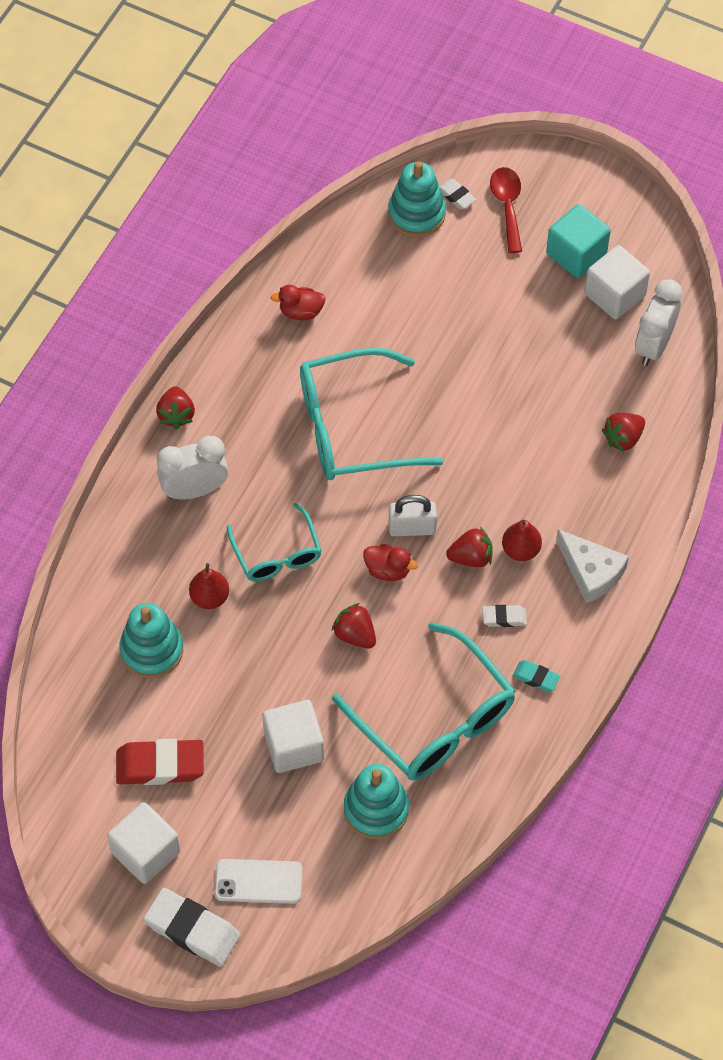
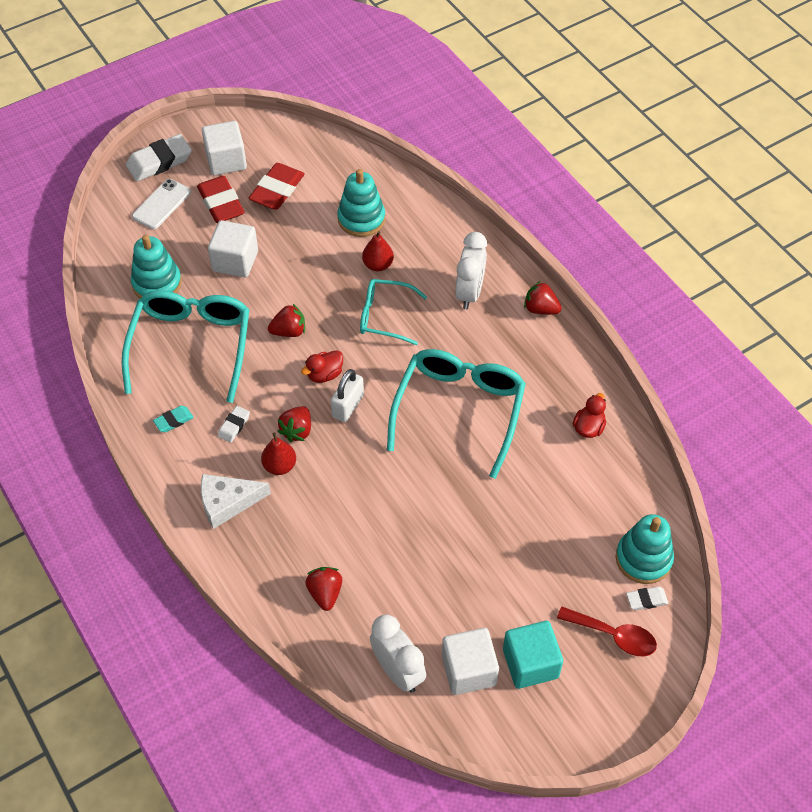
camera: 120 degrees right, 5 degrees down
(217, 815) = (221, 203): none -> red eraser
(435, 719) = (191, 346): turquoise glasses -> turquoise glasses turned 105 degrees clockwise

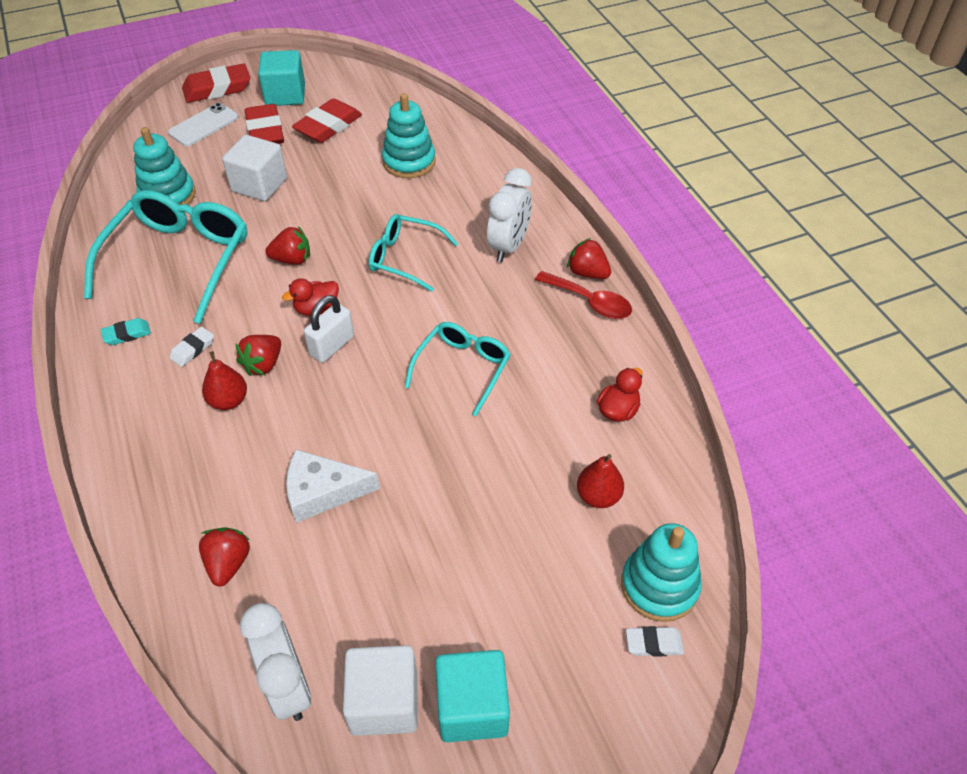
camera: 10 degrees right, 5 degrees down
(159, 162) = (217, 89): white eraser -> red eraser
(226, 161) = (285, 95): white cube -> turquoise cube
(227, 502) = (151, 433): white cheese -> white cheese (322, 491)
(378, 265) = (413, 207): red pear -> red pear (598, 496)
(459, 410) = (462, 368): turquoise glasses -> turquoise glasses, size x0.58
(613, 635) = (598, 687): red spoon -> red spoon (590, 302)

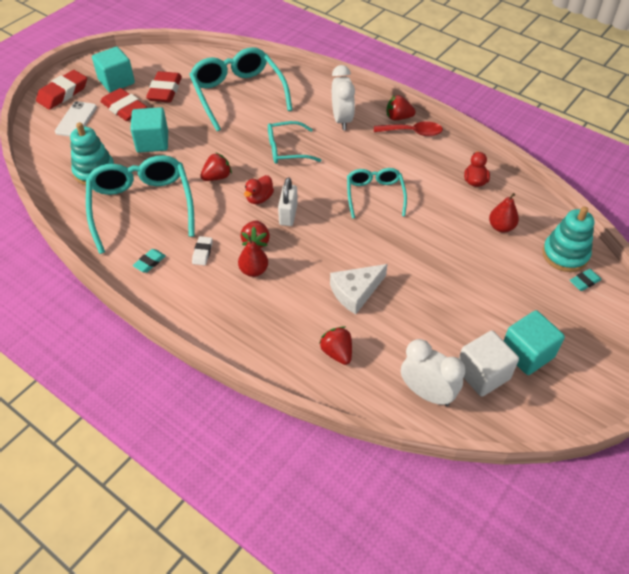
camera: 30 degrees left, 0 degrees up
(259, 185) = (152, 142): white cube -> turquoise cube
(409, 162) = (238, 94): turquoise stacking toy -> turquoise glasses
(653, 643) = (584, 282): white eraser -> turquoise eraser

